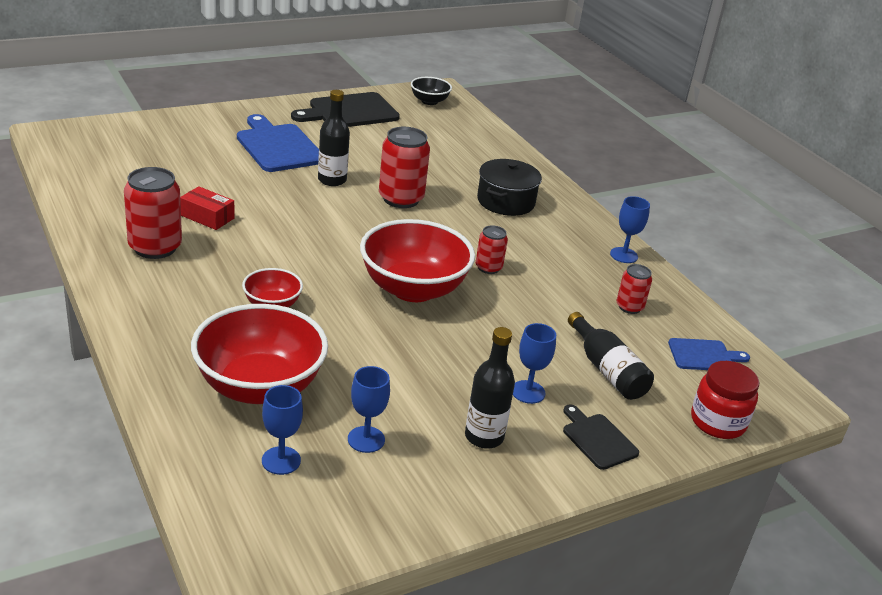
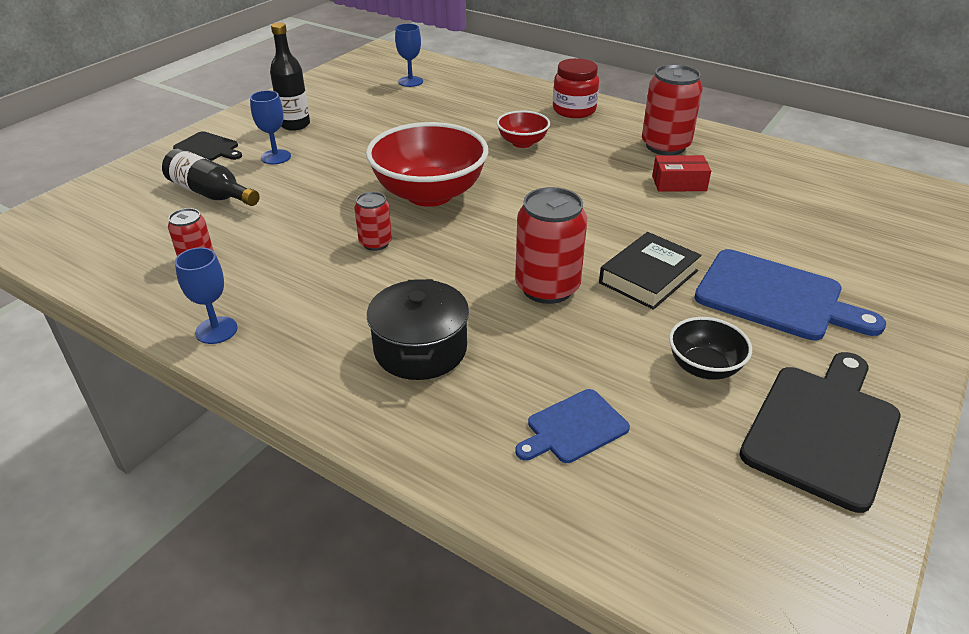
camera: 155 degrees right, 5 degrees up
(259, 386) = (465, 102): red bowl -> none
(332, 180) = (648, 277): black bottle -> black book
(366, 439) = (371, 102): blue goblet -> none
(429, 101) = (773, 568): black bowl -> black bowl (704, 367)
(704, 355) = (107, 240): blue cutting board -> blue cutting board (573, 428)
(717, 422) = (100, 189): red jar -> red jar (574, 110)

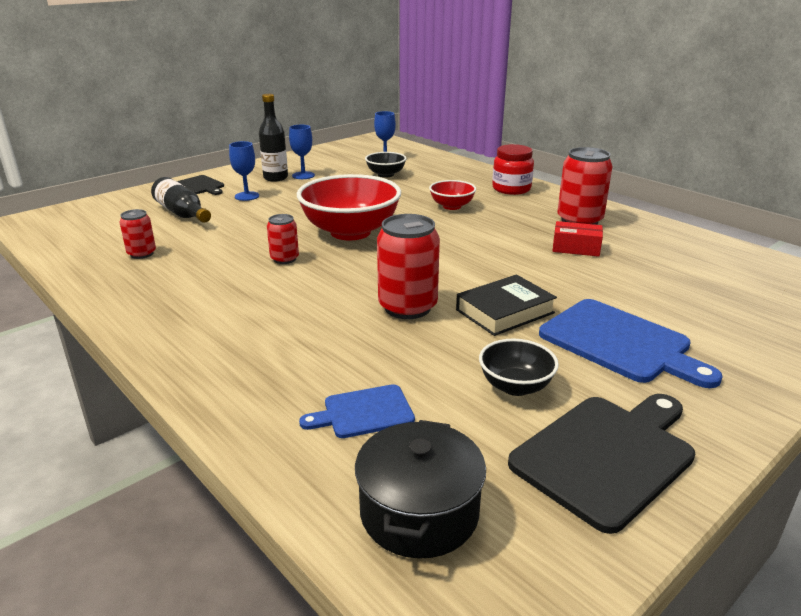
camera: 15 degrees right, 10 degrees down
(216, 330) = (122, 299): blue goblet -> blue goblet (303, 175)
(420, 349) = (270, 335): black pot -> black pot (419, 512)
(424, 105) = (385, 174): none -> black bowl

